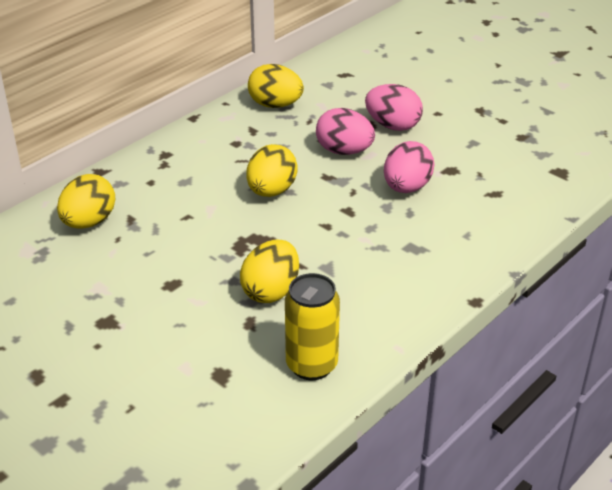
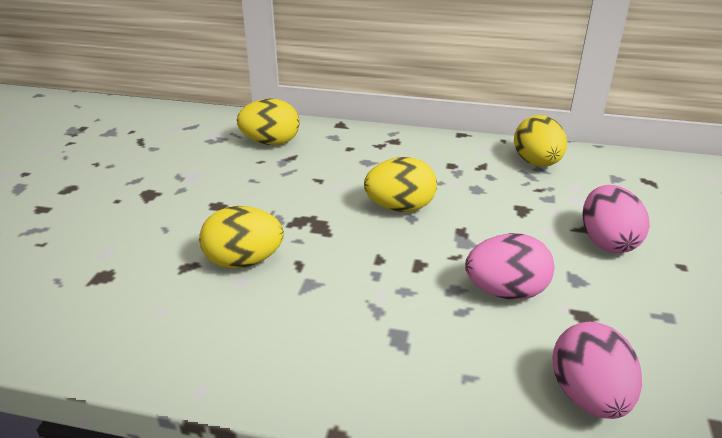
camera: 60 degrees right, 5 degrees down
(311, 365) = (139, 329): yellow can -> none
(344, 151) = (517, 226): pink egg -> pink egg (588, 396)

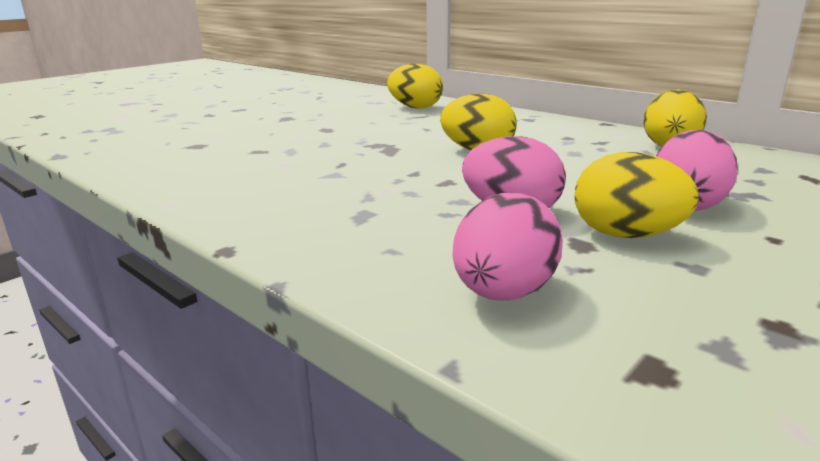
camera: 30 degrees right, 10 degrees down
(244, 261) = (301, 155): yellow egg -> yellow egg (626, 235)

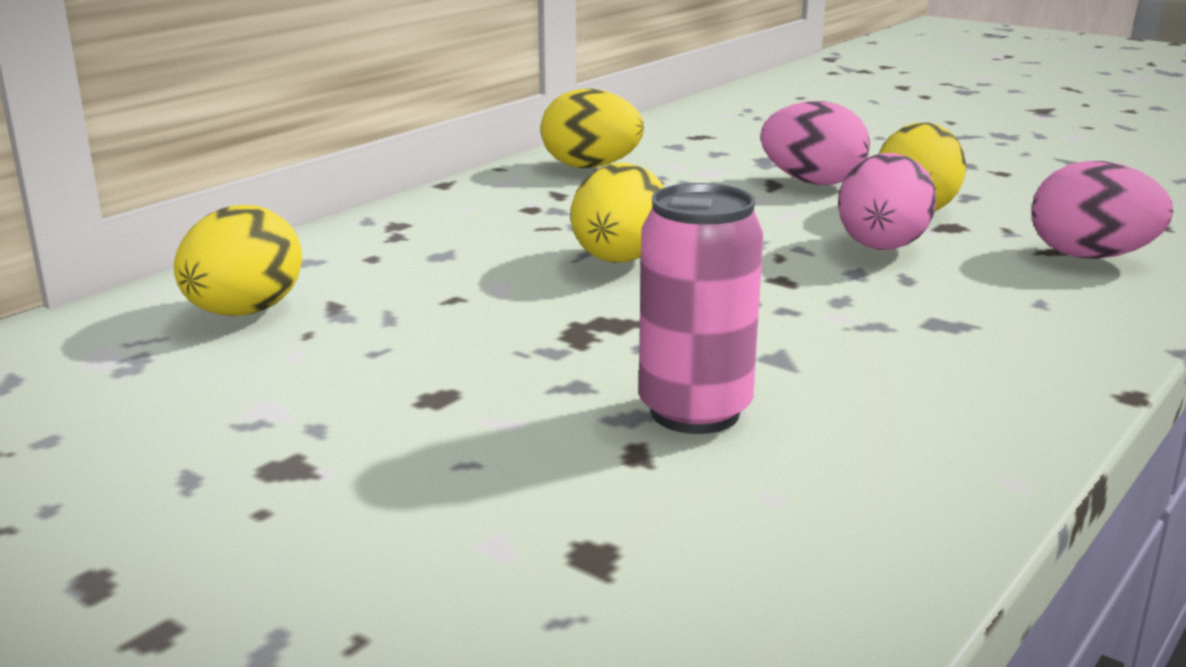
camera: 95 degrees left, 0 degrees up
(285, 158) = (694, 412): none -> pink can

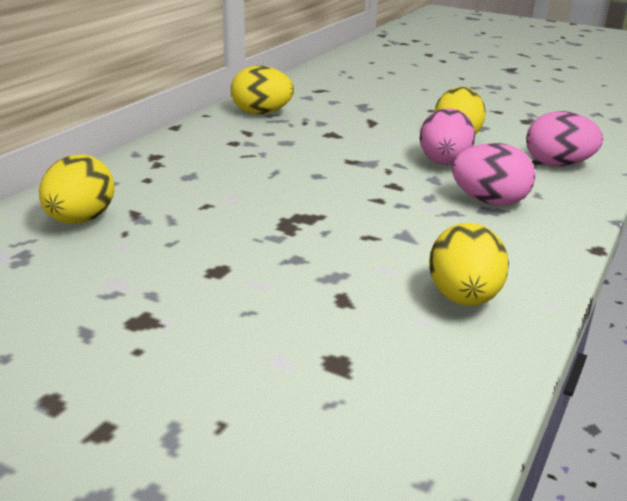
camera: 10 degrees left, 5 degrees up
(618, 260) = (297, 176): yellow egg -> yellow egg (463, 298)
(694, 412) = (368, 272): pink can -> none
(812, 182) = (394, 120): pink egg -> pink egg (489, 202)

